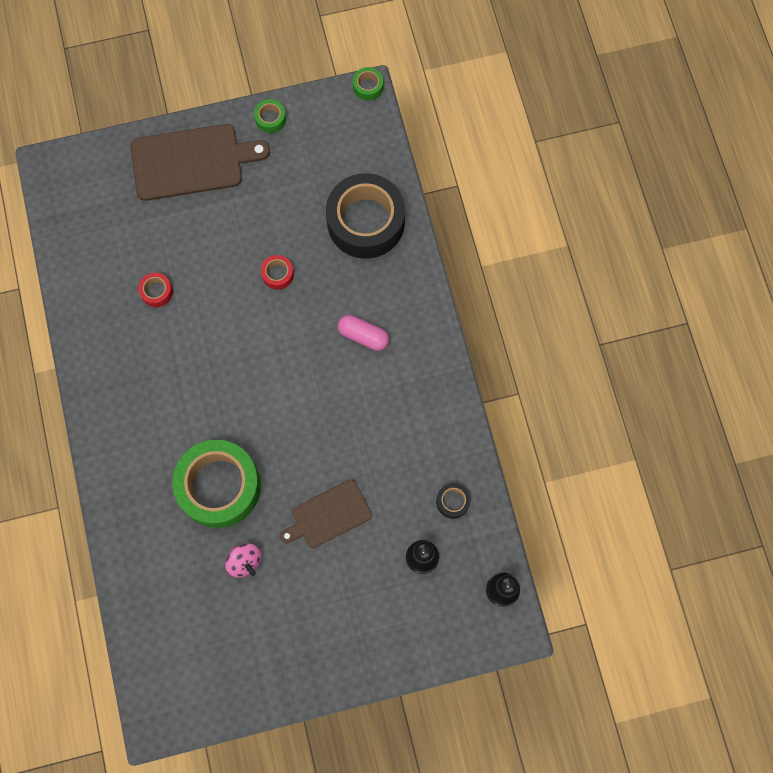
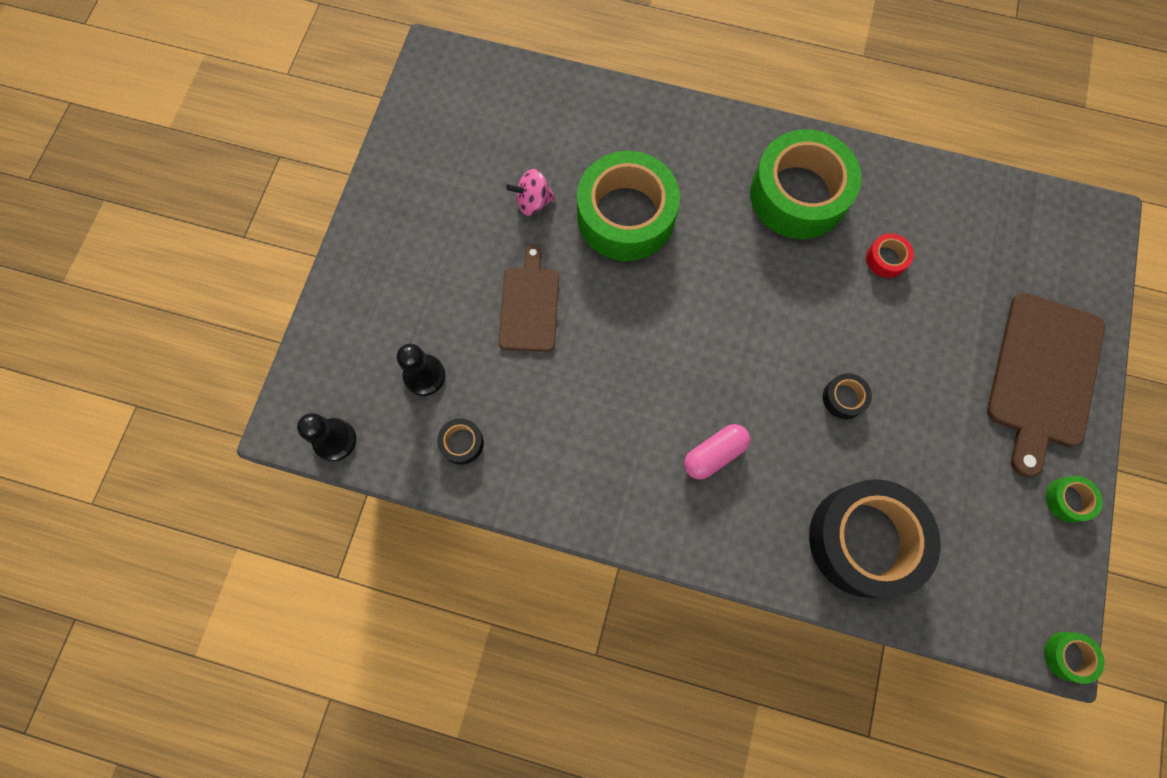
camera: 120 degrees right, 0 degrees up
(135, 373) = (798, 194): none -> green tape
(277, 274) = (843, 398): red tape -> black tape

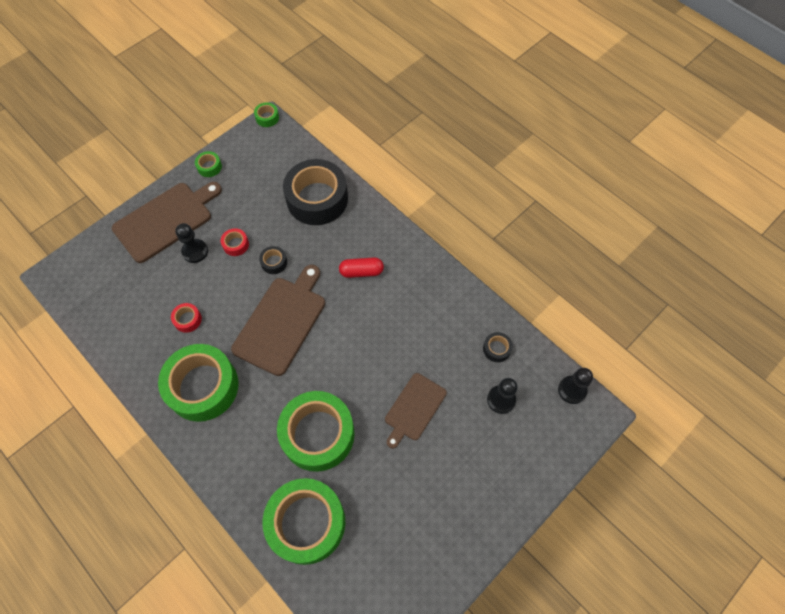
camera: 150 degrees left, 10 degrees down
(533, 202) = (371, 480): pink spinning top -> none
(577, 126) = (306, 523): none -> green tape
(714, 454) = (361, 272): pink capsule -> red capsule
(768, 321) = (281, 322): none -> brown cutting board
(917, 394) = (236, 244): none -> red tape
(961, 352) = (195, 251): none -> black pawn

